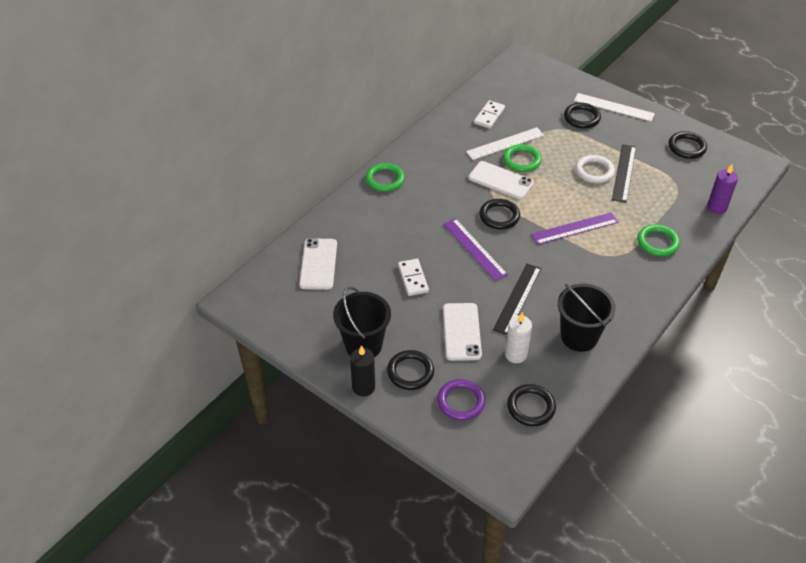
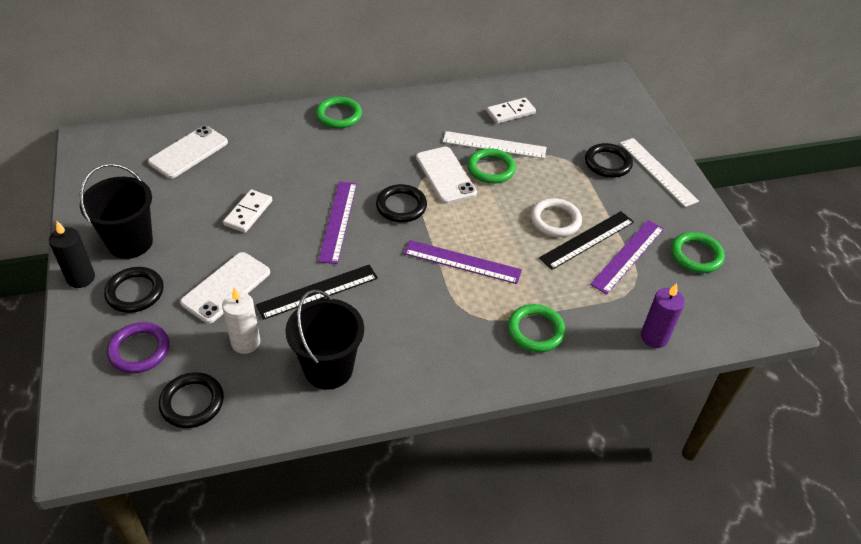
camera: 35 degrees right, 0 degrees up
(654, 169) = (628, 256): none -> purple ruler
(686, 147) = (696, 255): black ring -> green ring

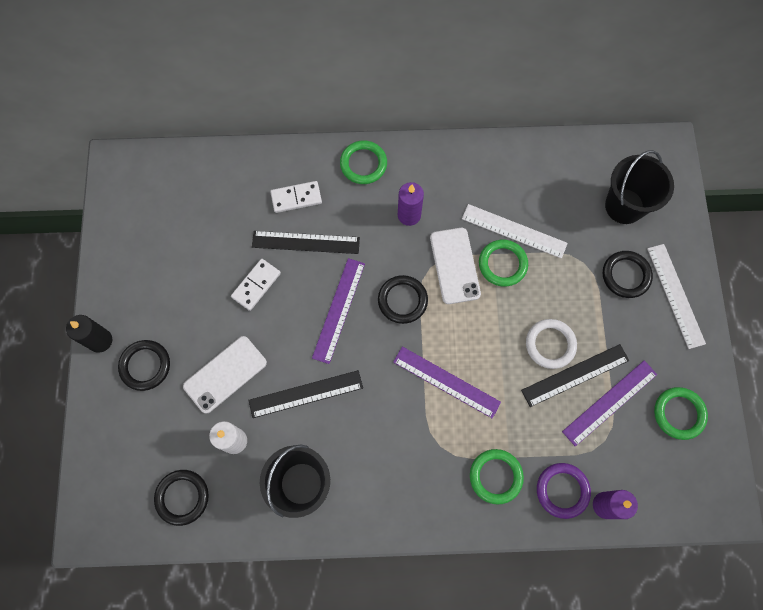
camera: 15 degrees right, 25 degrees up
(130, 242) = (146, 305): black bucket -> black bucket (624, 206)
(139, 350) = (144, 432): purple ring -> purple ring (562, 490)
(188, 152) = (209, 194): white phone -> none
(293, 175) = (305, 242): none -> black ruler
(391, 145) = (409, 215): none -> purple candle
(510, 113) = (542, 186): white domino -> white domino (296, 198)

